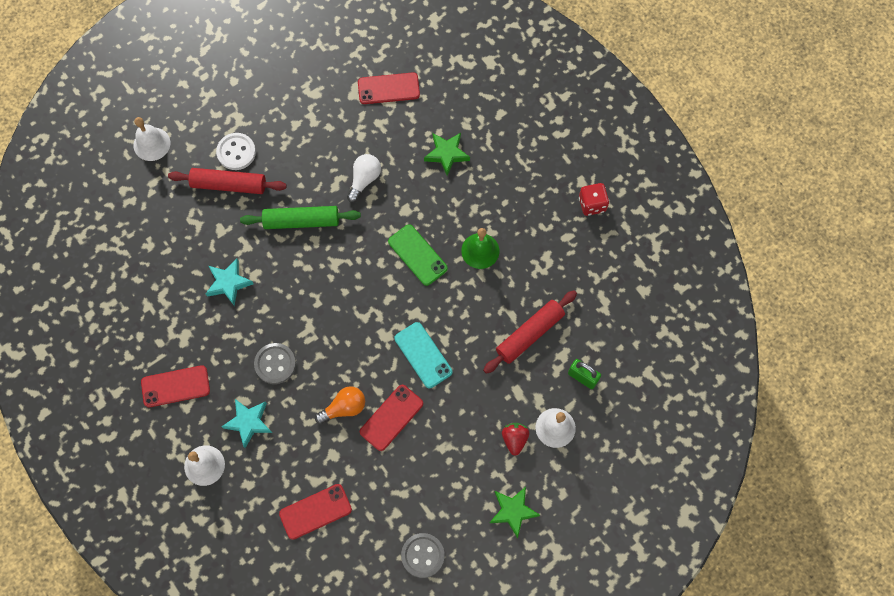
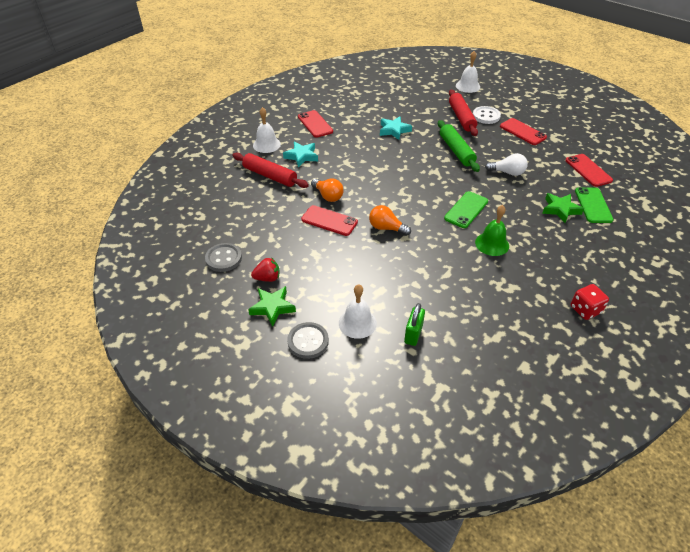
camera: 75 degrees right, 25 degrees down
(275, 364) = (347, 159): grey button -> grey button (308, 341)
(315, 511) = (246, 197): red phone -> red phone (522, 132)
(423, 355) = (386, 228): turquoise phone -> orange light bulb
(449, 116) = (593, 205): none -> green phone
(514, 439) = (337, 296): red strawberry -> red strawberry (267, 278)
(529, 334) = (436, 289): red rolling pin -> red rolling pin (270, 176)

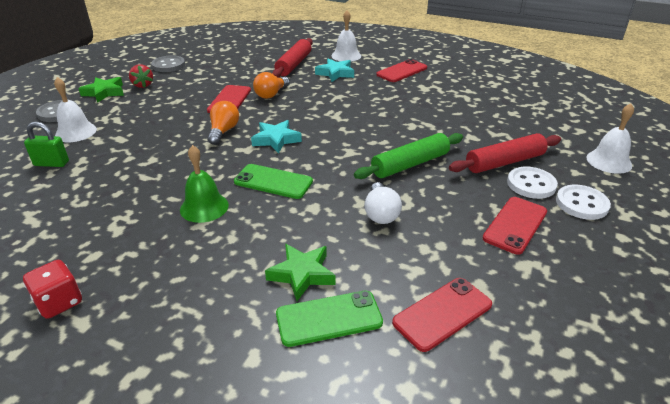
camera: 75 degrees right, 10 degrees down
(394, 130) = (426, 116): turquoise star -> turquoise star (276, 140)
(506, 107) = (581, 204): none -> white button

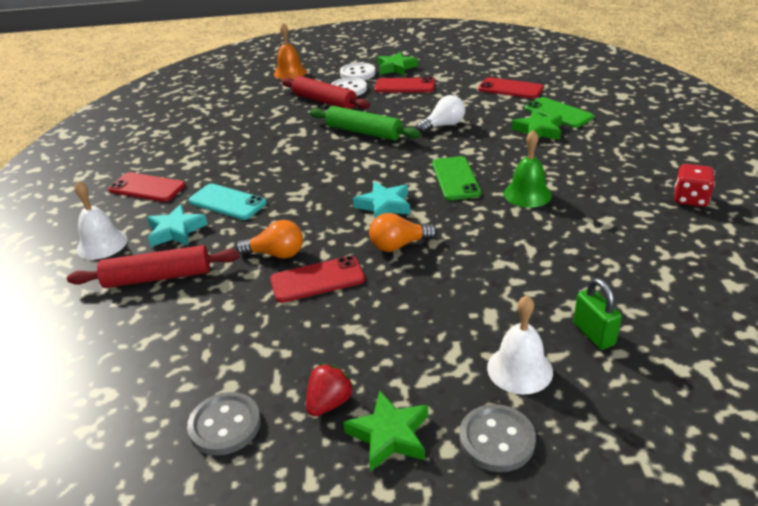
camera: 115 degrees left, 0 degrees up
(352, 91) = (227, 202): none -> turquoise phone
(588, 239) = (396, 68): none -> green star
(609, 161) = (290, 73): white bell -> orange bell

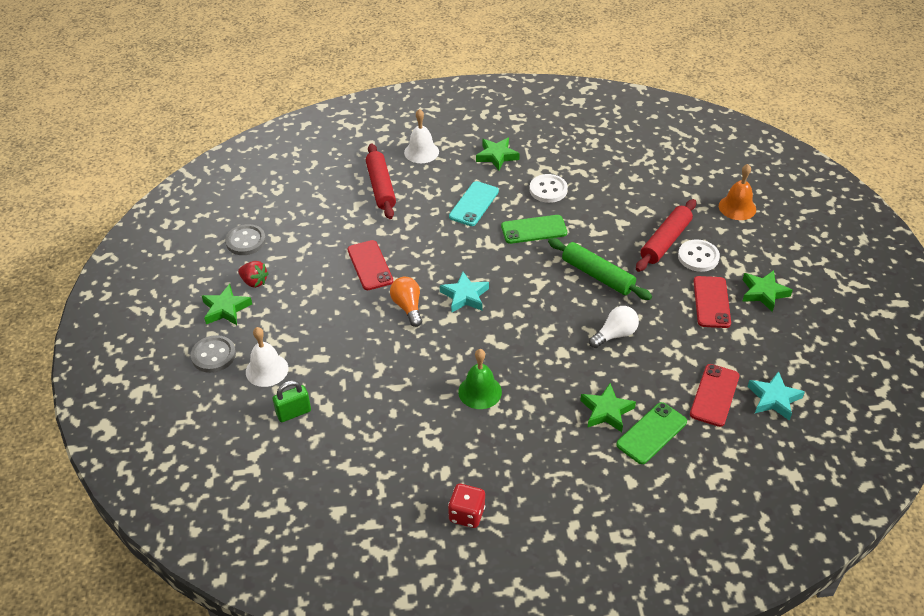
camera: 85 degrees right, 10 degrees up
(147, 188) = (497, 156): red phone -> green star
(176, 231) = (435, 184): turquoise star -> turquoise star (774, 399)
(276, 254) = (402, 240): orange light bulb -> none
(357, 73) = (742, 261): white button -> white button (548, 190)
(364, 132) = (597, 275): green rolling pin -> green rolling pin turned 75 degrees counterclockwise
(443, 125) = (615, 335): white light bulb -> white light bulb turned 90 degrees counterclockwise
(455, 178) = (508, 342): green phone -> green phone (534, 230)

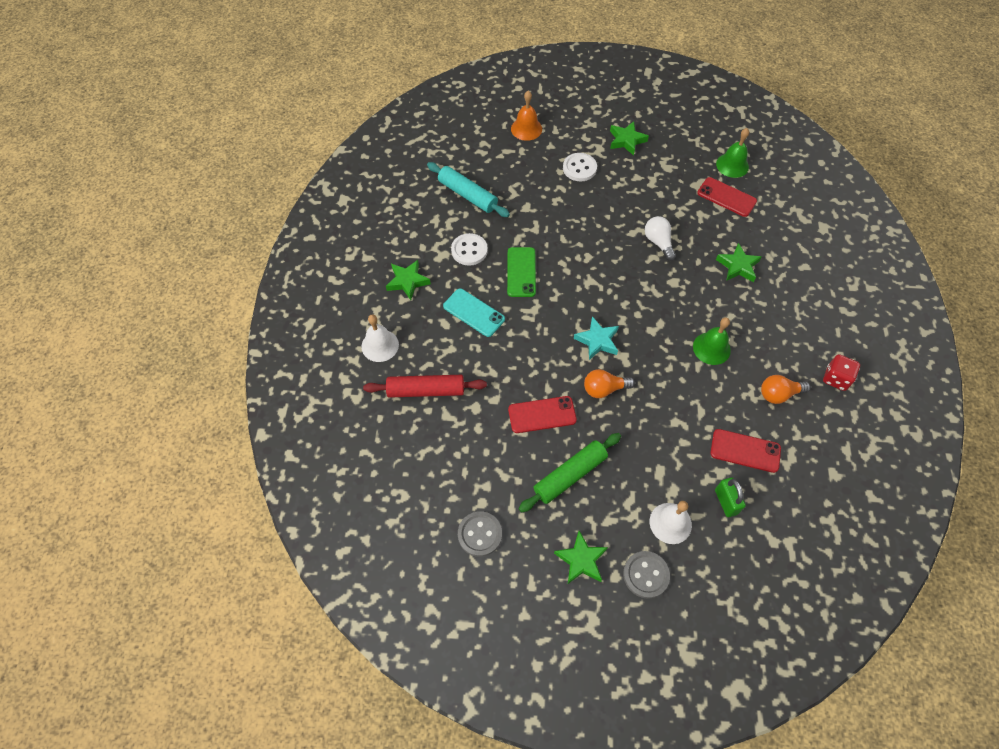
camera: 80 degrees left, 15 degrees up
(254, 282) = (545, 528): red strawberry -> none
(432, 456) = (779, 394): none -> orange light bulb
(597, 275) = (588, 238): green rolling pin -> green rolling pin (570, 475)
(620, 178) = (467, 195): none -> turquoise rolling pin
(651, 433) = (760, 243): green phone -> none
(665, 241) = (557, 184): red rolling pin -> none
(711, 302) = (631, 173): red phone -> red phone (745, 450)
(774, 399) = (732, 165): turquoise star -> green bell

